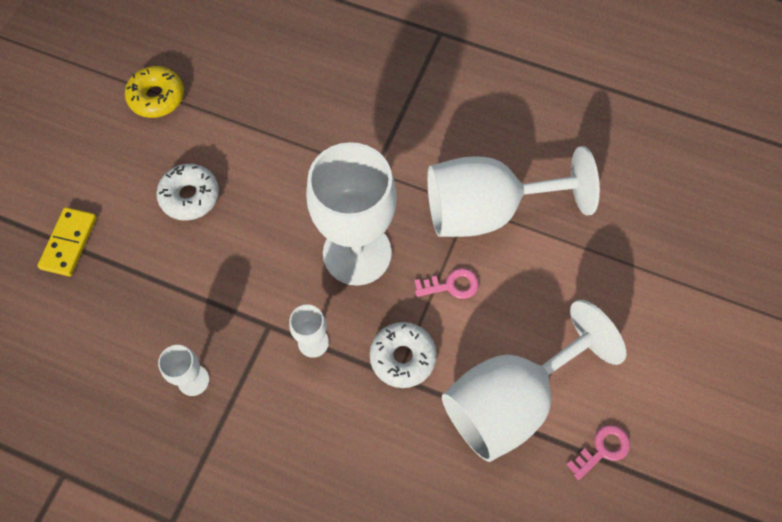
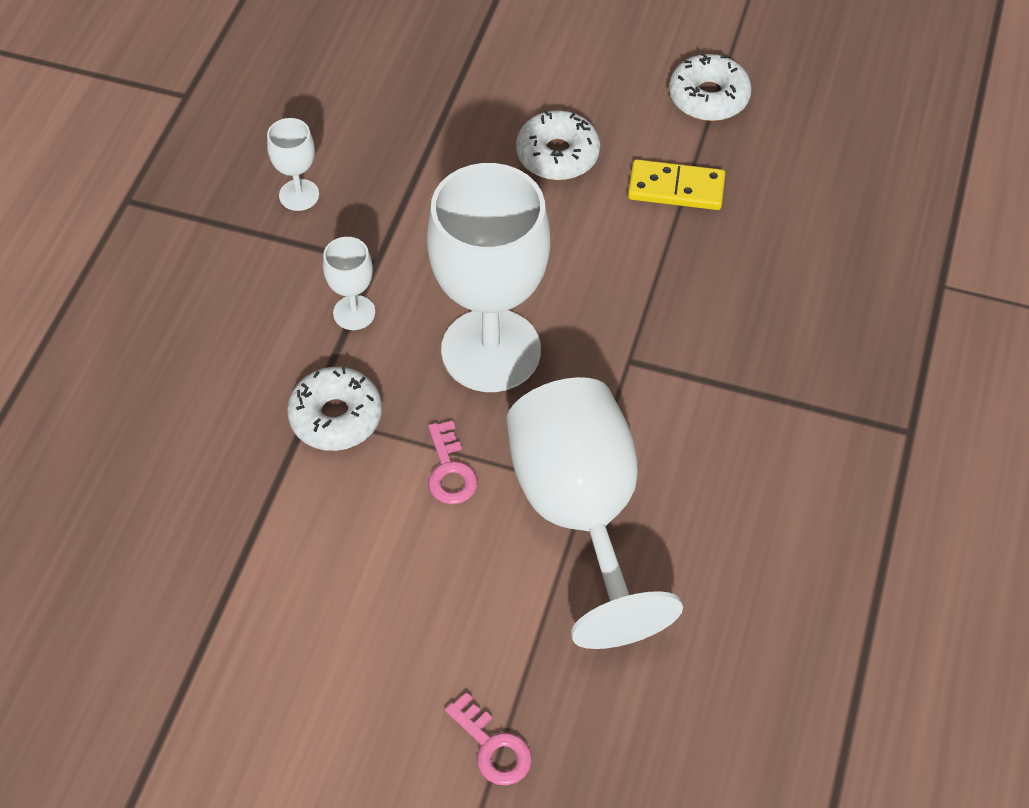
camera: 85 degrees right, 10 degrees down
(69, 243) = (476, 48): yellow domino -> yellow domino (676, 188)
(157, 97) = (708, 97): yellow donut -> white donut
(511, 400) = (276, 554): white goblet -> none
(602, 449) = (202, 678): pink key -> pink key (493, 747)

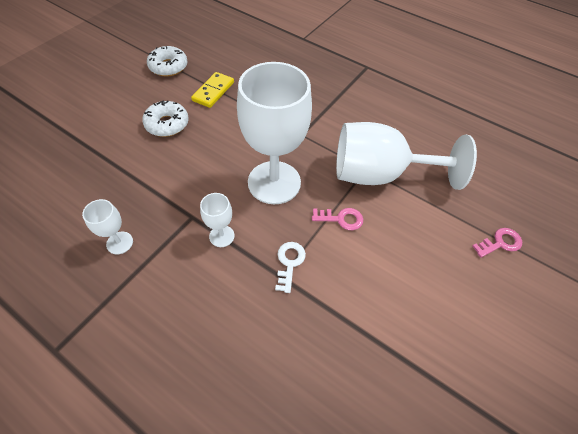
camera: 75 degrees left, 0 degrees up
(336, 417) = (289, 263): white donut -> white key

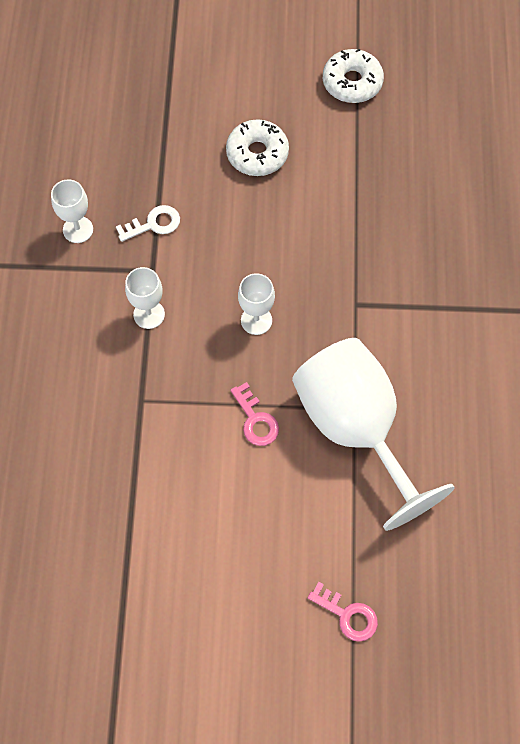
camera: 60 degrees right, 10 degrees up
(213, 91) = (350, 161): yellow domino -> none
(274, 182) = (256, 320): white goblet -> white goblet, size x0.43
(289, 263) = (162, 399): white key -> white key (153, 224)

